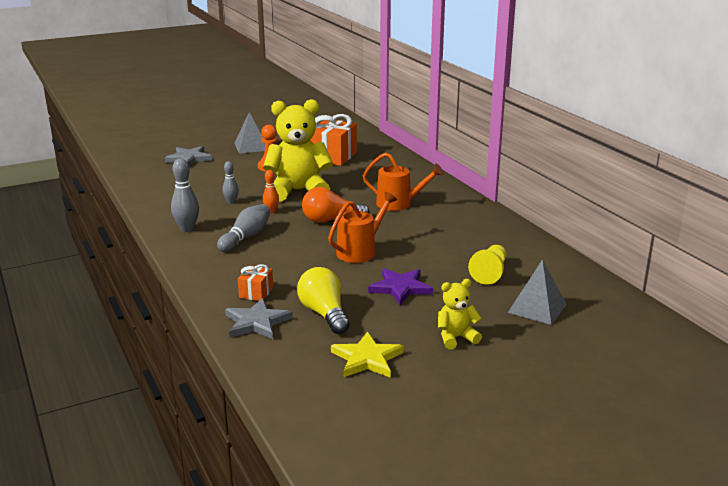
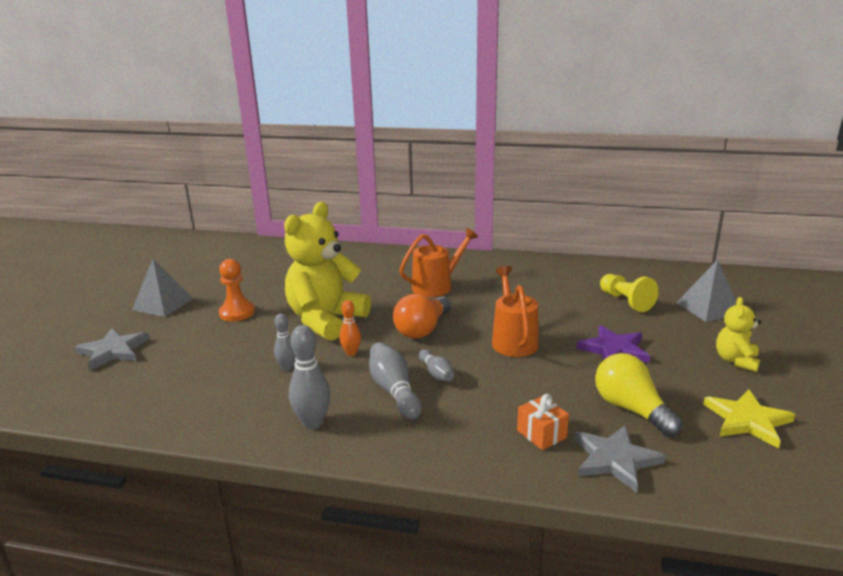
camera: 50 degrees left, 0 degrees up
(282, 242) = (436, 373): none -> grey bowling pin
(324, 314) = (631, 409): yellow light bulb -> yellow light bulb turned 45 degrees clockwise
(333, 157) = (276, 275): orange gift -> none

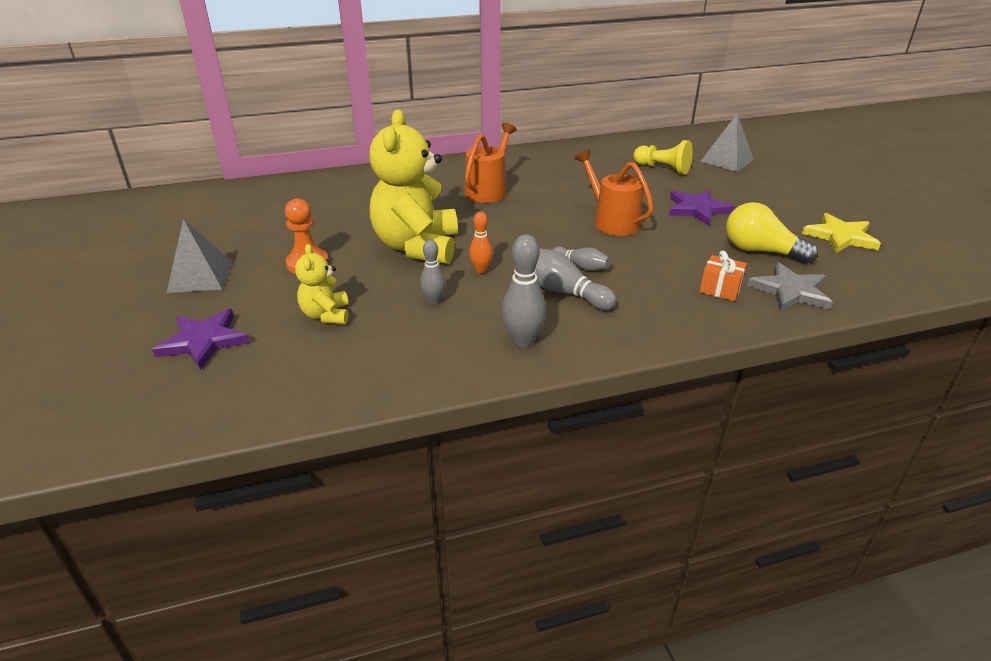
camera: 30 degrees left, 10 degrees up
(113, 351) = (204, 341): grey star -> purple star
(422, 329) = (522, 232): orange light bulb -> none
(736, 361) = (788, 196): yellow teddy bear -> yellow teddy bear (326, 315)

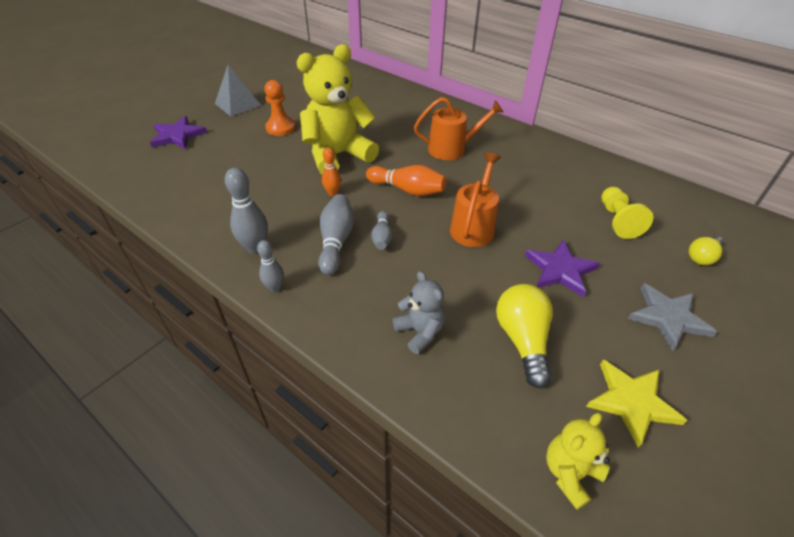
camera: 55 degrees right, 10 degrees up
(326, 315) = (229, 160): yellow teddy bear -> yellow teddy bear (570, 473)
(433, 300) = (276, 190): grey bowling pin -> grey bowling pin (275, 288)
(525, 231) = (407, 190): none -> orange bowling pin
(720, 289) = (420, 332): orange gift -> grey teddy bear
(727, 160) = (702, 257): grey pyramid -> yellow light bulb
(790, 291) = (463, 386): grey star -> grey star (668, 318)

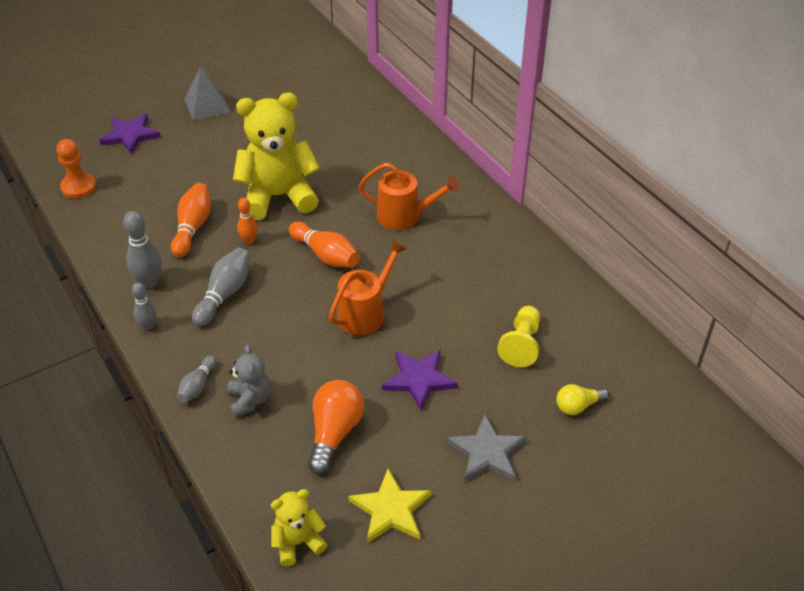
camera: 20 degrees right, 0 degrees up
(274, 193) = (193, 227): none -> orange bowling pin
(280, 128) = (237, 147): orange pawn -> orange pawn (78, 187)
(382, 237) = (269, 301): grey bowling pin -> grey bowling pin (197, 386)
(522, 340) = (334, 433): yellow light bulb -> orange light bulb

